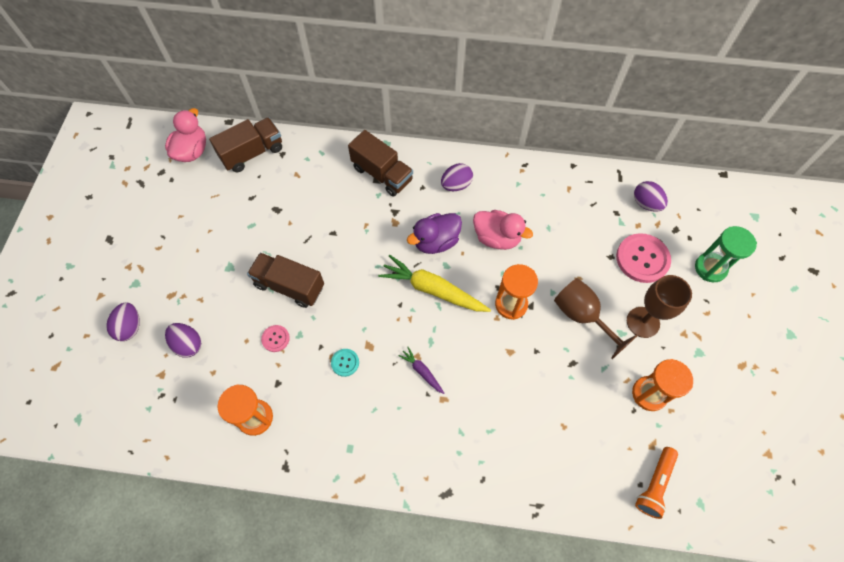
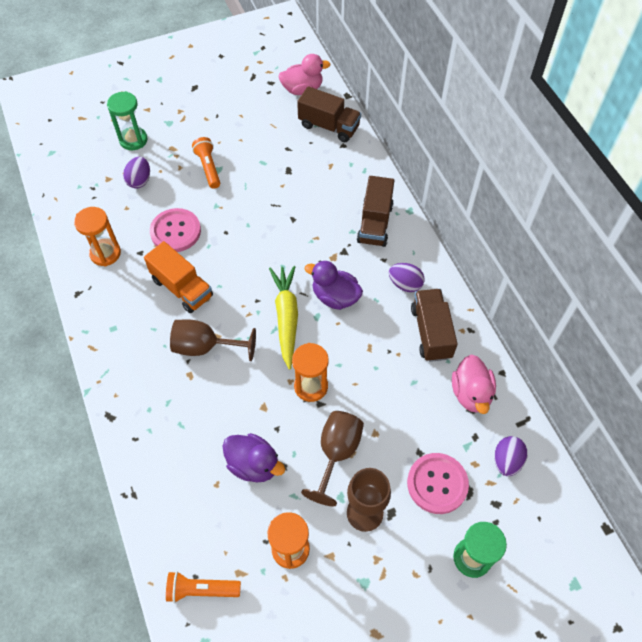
camera: 60 degrees right, 5 degrees down
(130, 327) = (133, 140): purple egg -> green hourglass
(221, 274) = (208, 168): none -> orange flashlight
(275, 338) = (175, 231): pink button -> pink button, size x2.02
(289, 286) = (226, 216): brown truck -> brown truck (431, 332)
(345, 363) = (182, 288): turquoise button -> orange truck
(422, 371) = (205, 347): purple carrot -> brown goblet
(497, 238) = (372, 343): pink duck -> pink duck (471, 393)
(560, 386) = (254, 464): none -> purple duck

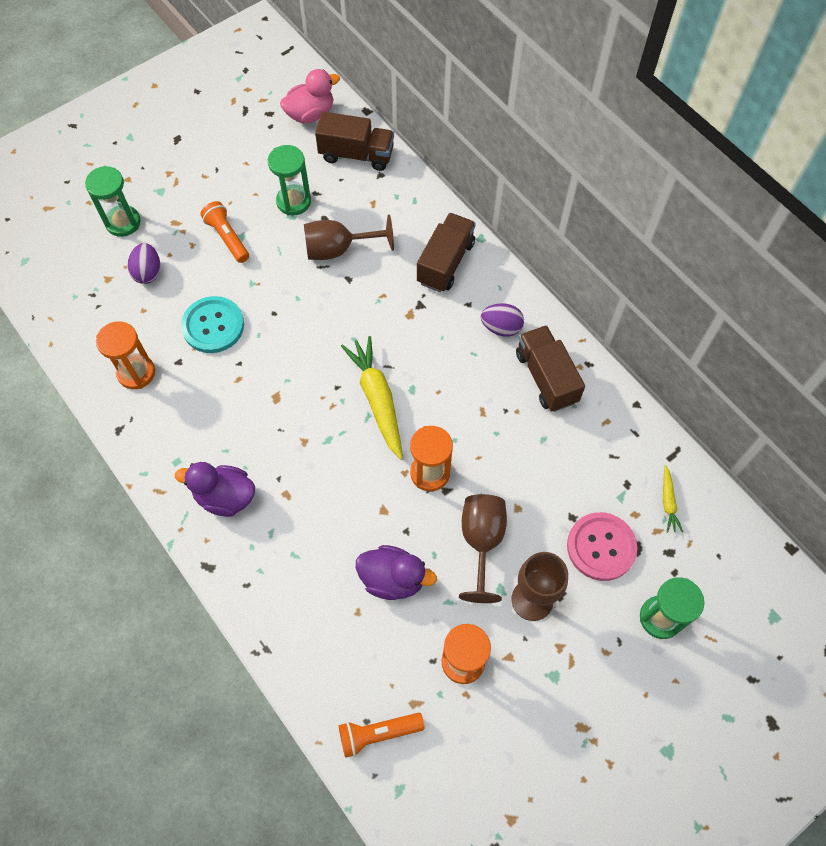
camera: 15 degrees left, 5 degrees up
(175, 231) = (213, 326): pink button -> turquoise button
(182, 288) = (243, 393): orange truck -> none
(205, 347) = (294, 457): brown goblet -> brown goblet (339, 249)
(268, 151) = (293, 201): none -> green hourglass
(335, 297) = (426, 361): purple duck -> purple duck (225, 497)
(375, 223) = (445, 263): brown truck -> brown truck turned 150 degrees counterclockwise
(471, 393) = (609, 436): pink duck -> none
(506, 461) = (668, 502): purple egg -> yellow carrot

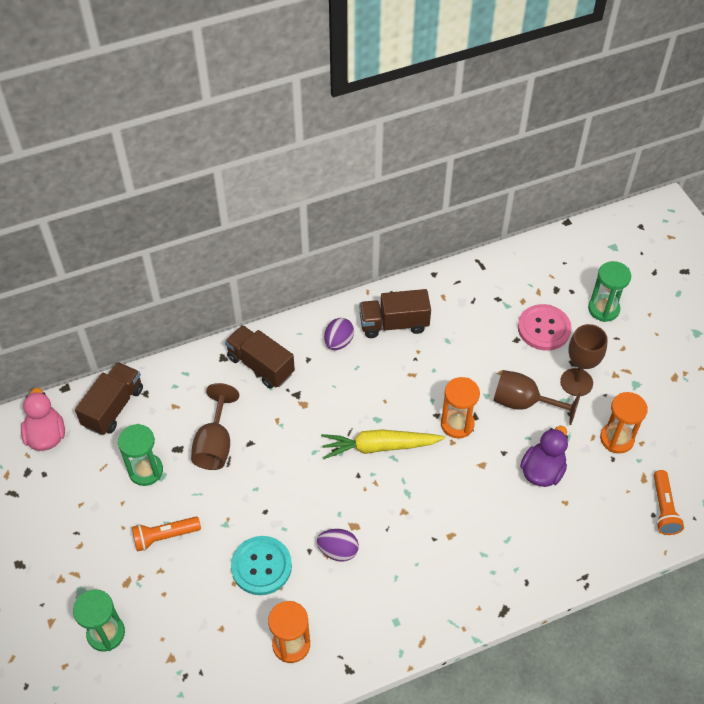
camera: 75 degrees left, 10 degrees down
(148, 272) = (178, 617): purple egg -> purple egg (338, 551)
(225, 497) = (441, 585): purple duck -> none
(668, 502) = (518, 279): yellow carrot -> none

